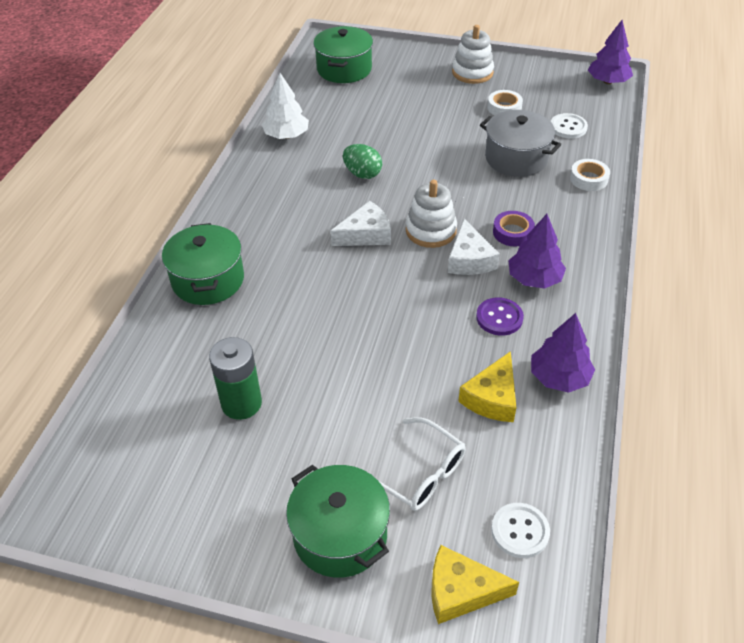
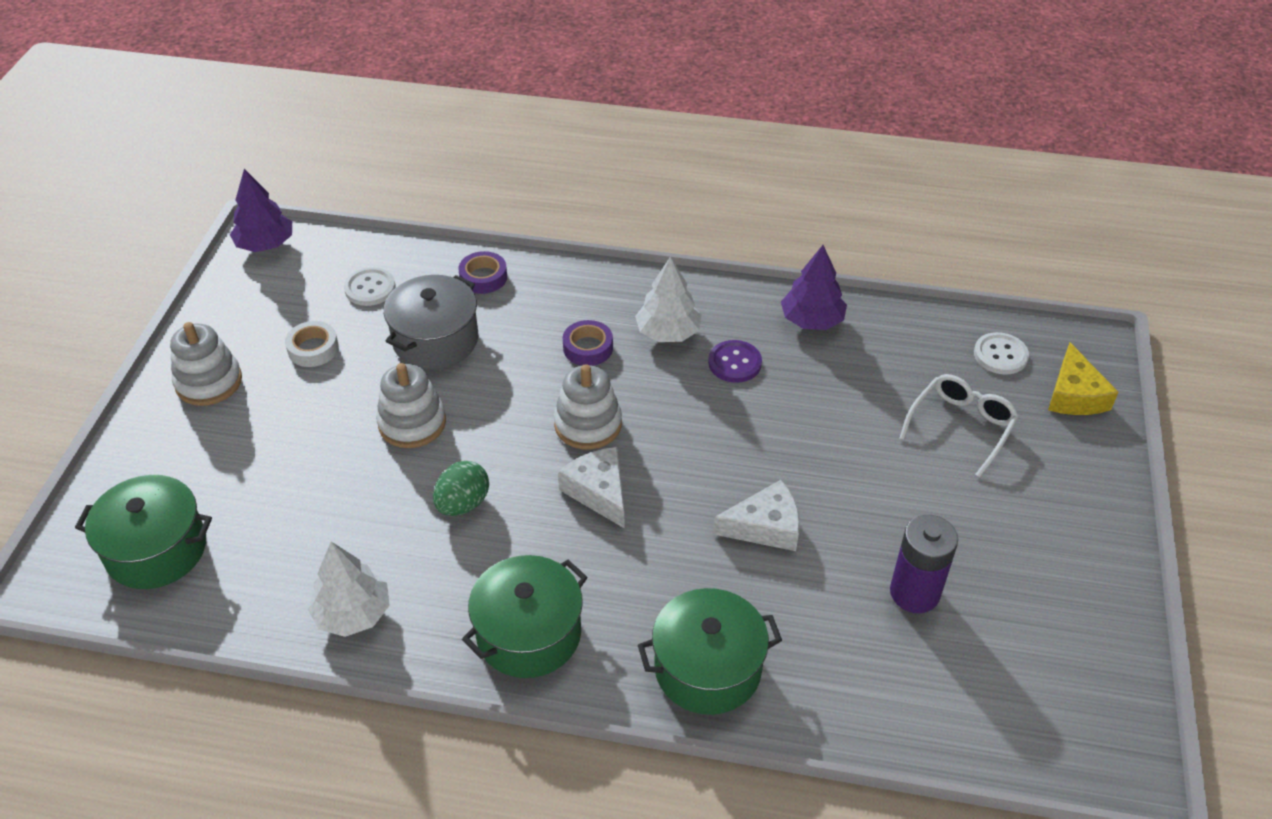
camera: 95 degrees left, 0 degrees up
(241, 403) = (914, 593): green battery -> purple battery
(340, 535) = (1052, 484): green pot -> green pot (529, 634)
(435, 151) = (412, 423): none -> white stacking toy
(469, 259) = (639, 387): white cheese -> white cheese (765, 527)
(492, 397) = (850, 371): yellow cheese -> none
(534, 279) = (668, 332): purple tree -> white tree
(588, 179) = (483, 277): white tape -> purple tape

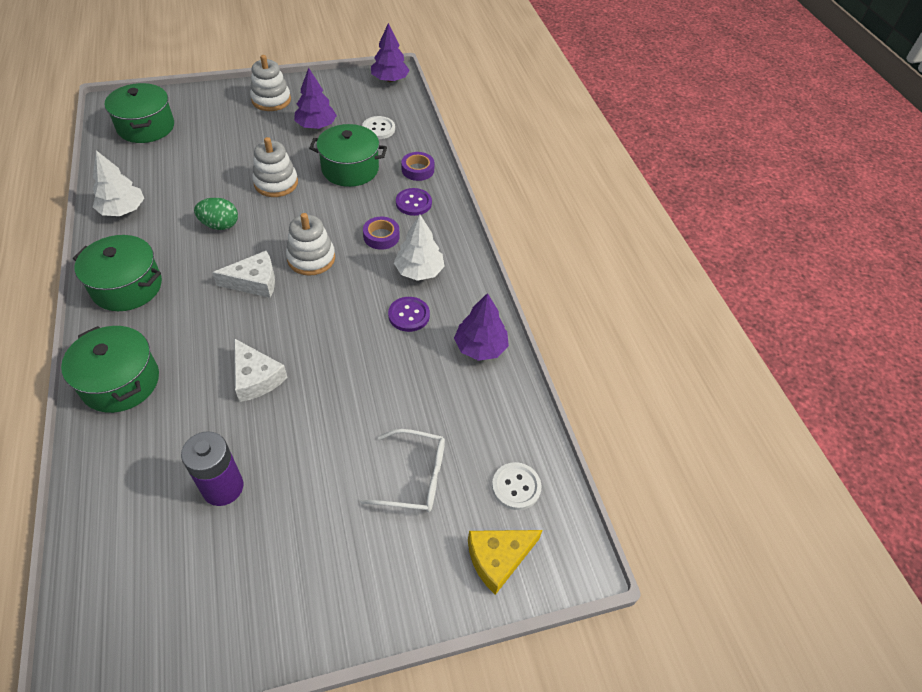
camera: 60 degrees right, 5 degrees up
(313, 349) = (316, 126): white tape -> purple tree
(435, 340) = (350, 169): grey pot -> green pot
(545, 300) = (413, 203): none -> purple button
(599, 491) = (254, 282): white cheese -> white cheese turned 45 degrees clockwise

